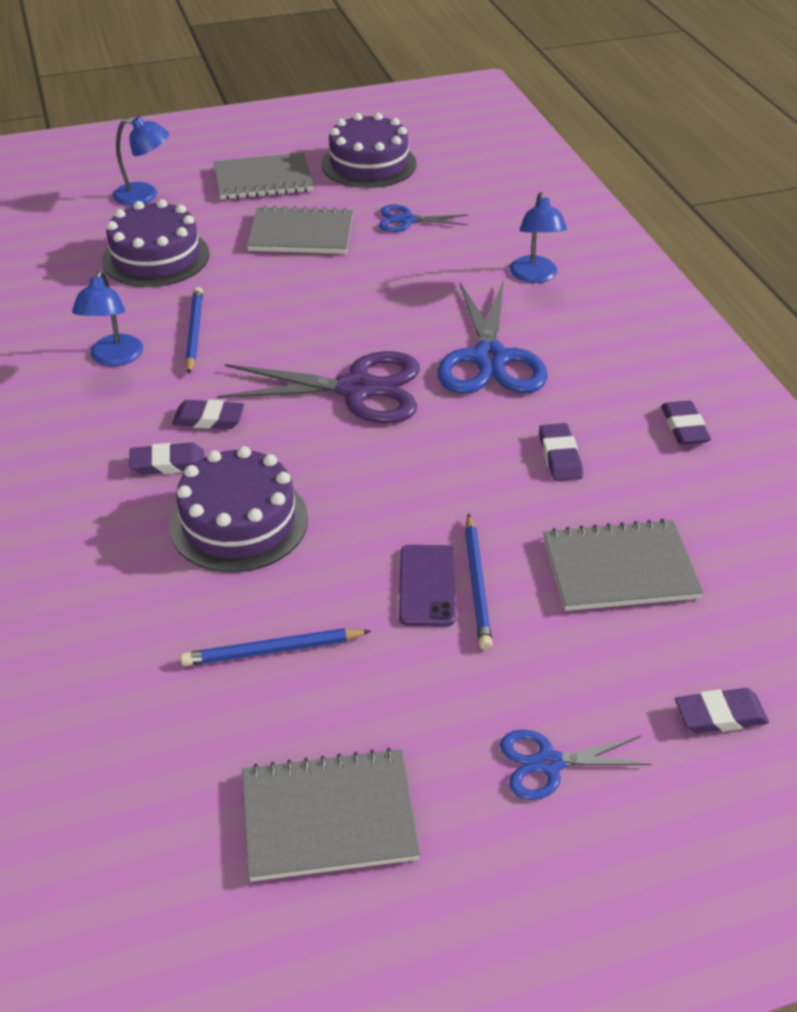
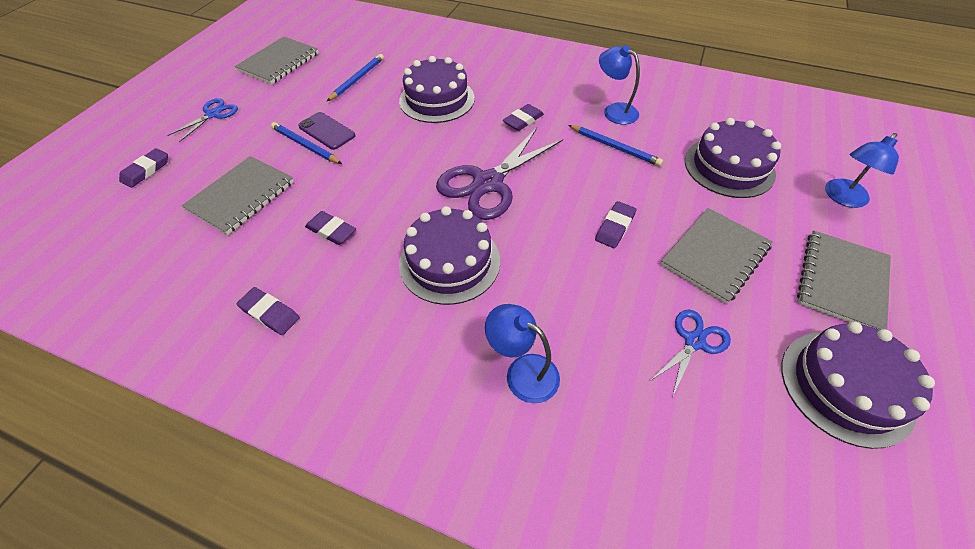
camera: 130 degrees right, 10 degrees up
(168, 463) = (502, 96): purple eraser -> purple eraser (615, 227)
(490, 359) = (449, 262): blue scissors -> purple cake

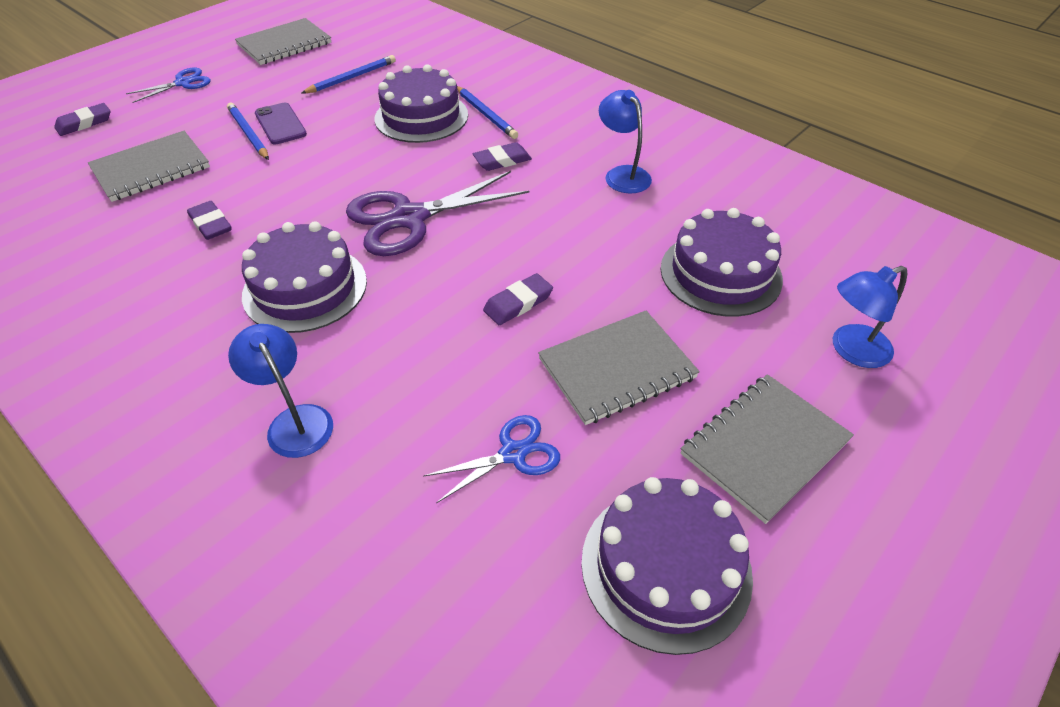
camera: 20 degrees right, 5 degrees down
(270, 313) = (96, 286): purple eraser -> none
(614, 147) = (589, 215): blue pencil -> blue pencil (485, 114)

